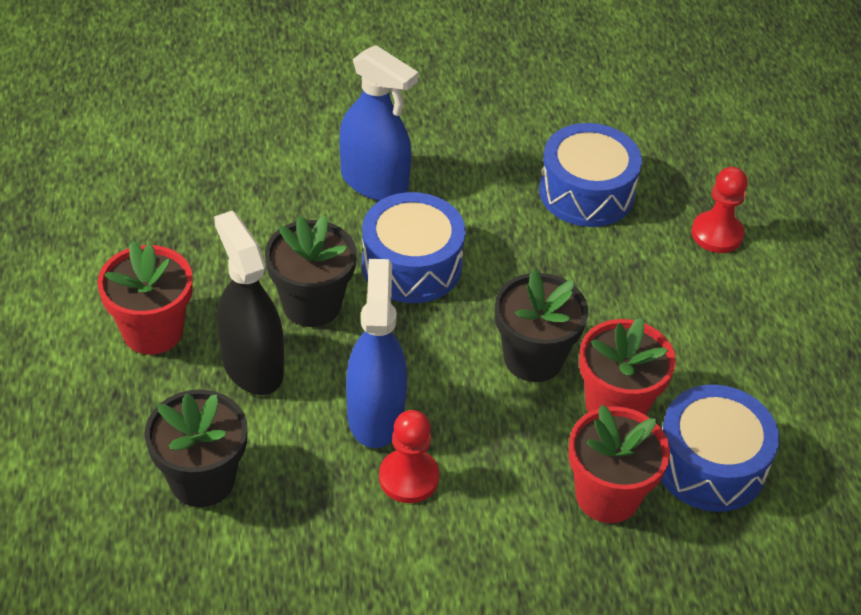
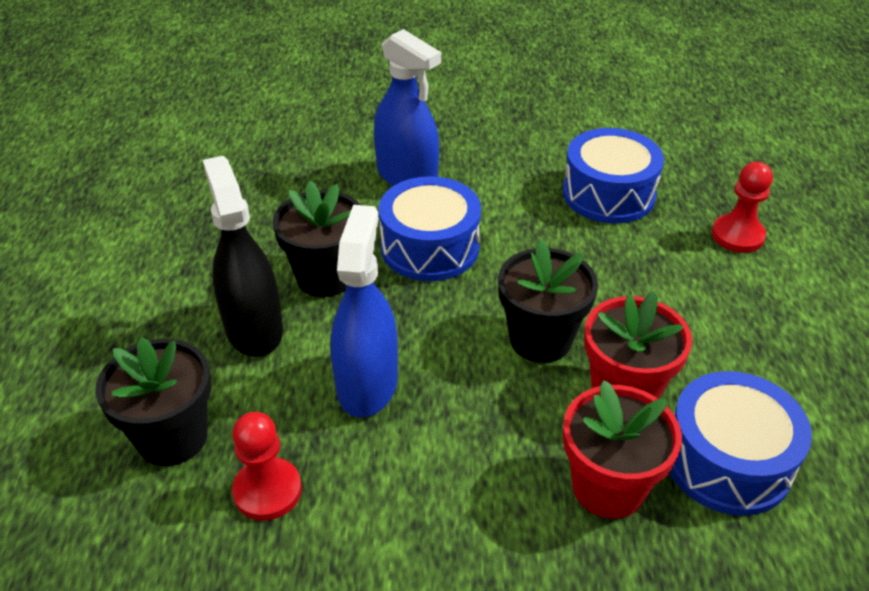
camera: 10 degrees right, 5 degrees down
(152, 331) = (166, 292): red flower pot -> none
(409, 478) = (390, 451): red pawn -> red pawn (267, 491)

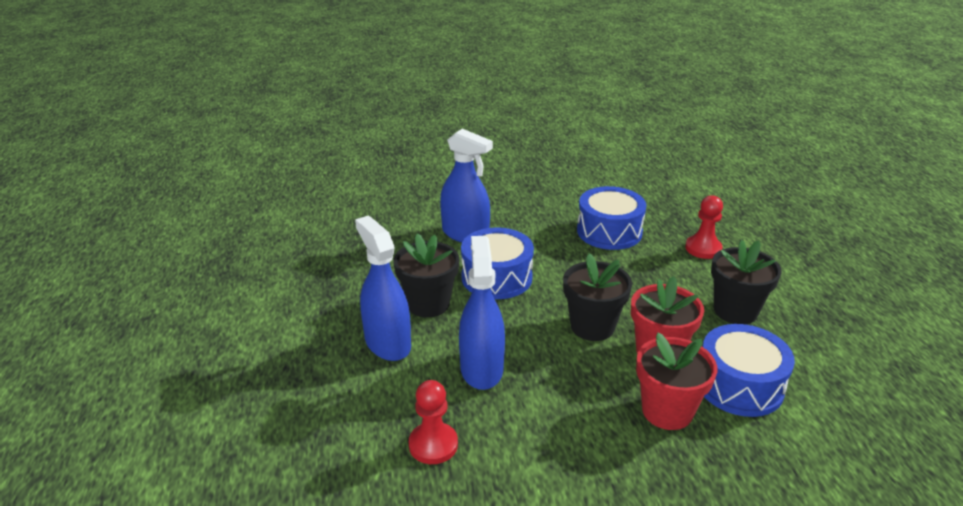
camera: 10 degrees left, 10 degrees down
(172, 437) = (352, 420): black flower pot -> black flower pot (735, 311)
(254, 329) = (387, 343): black spray bottle -> blue spray bottle

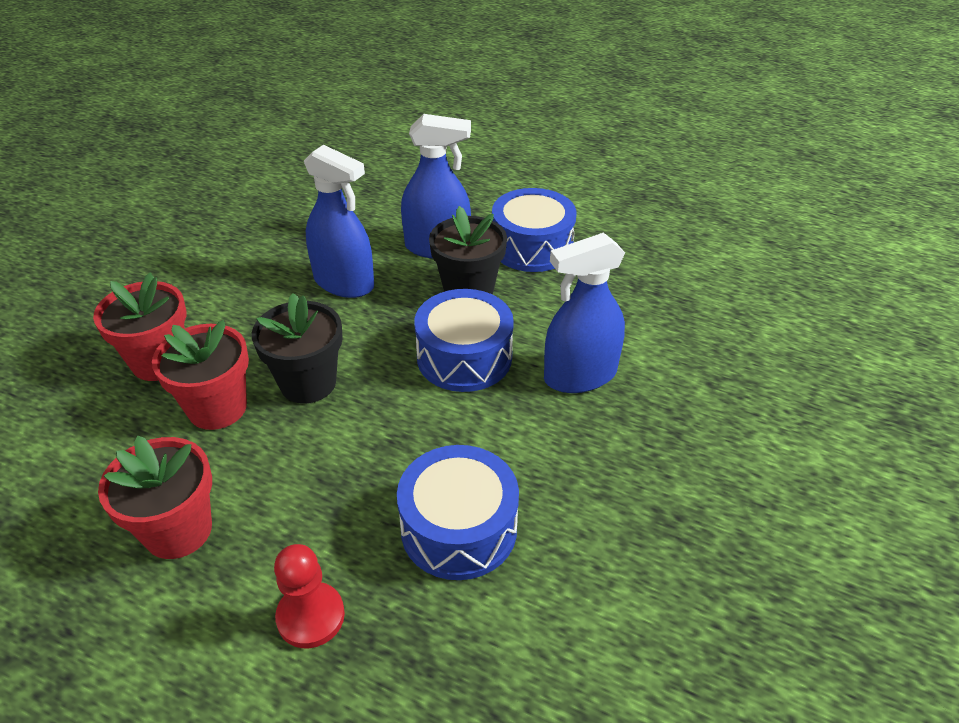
camera: 125 degrees right, 10 degrees up
(433, 445) = (301, 228): red pawn -> none
(735, 311) = (178, 530): black flower pot -> red flower pot
(739, 385) = (109, 434): blue drum -> blue drum (532, 247)

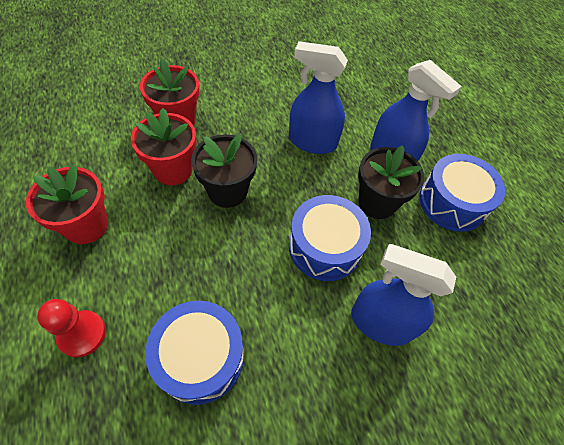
camera: 40 degrees right, 15 degrees up
(344, 283) = (312, 142): blue spray bottle -> blue spray bottle turned 120 degrees clockwise

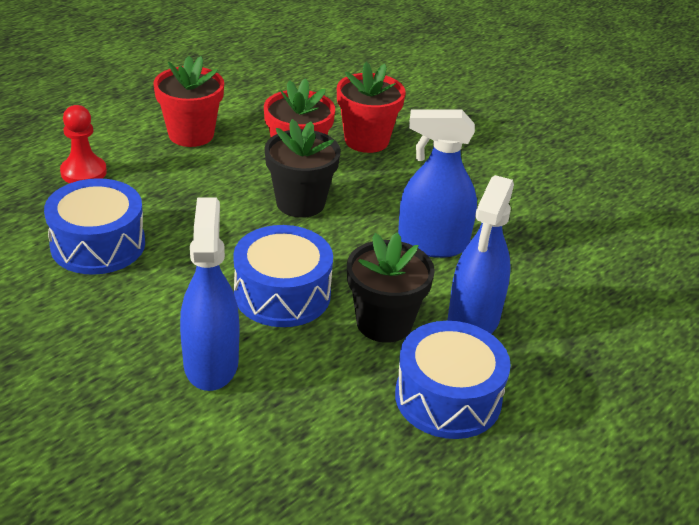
camera: 65 degrees right, 20 degrees down
(312, 142) = (432, 244): blue spray bottle -> blue spray bottle turned 75 degrees counterclockwise

